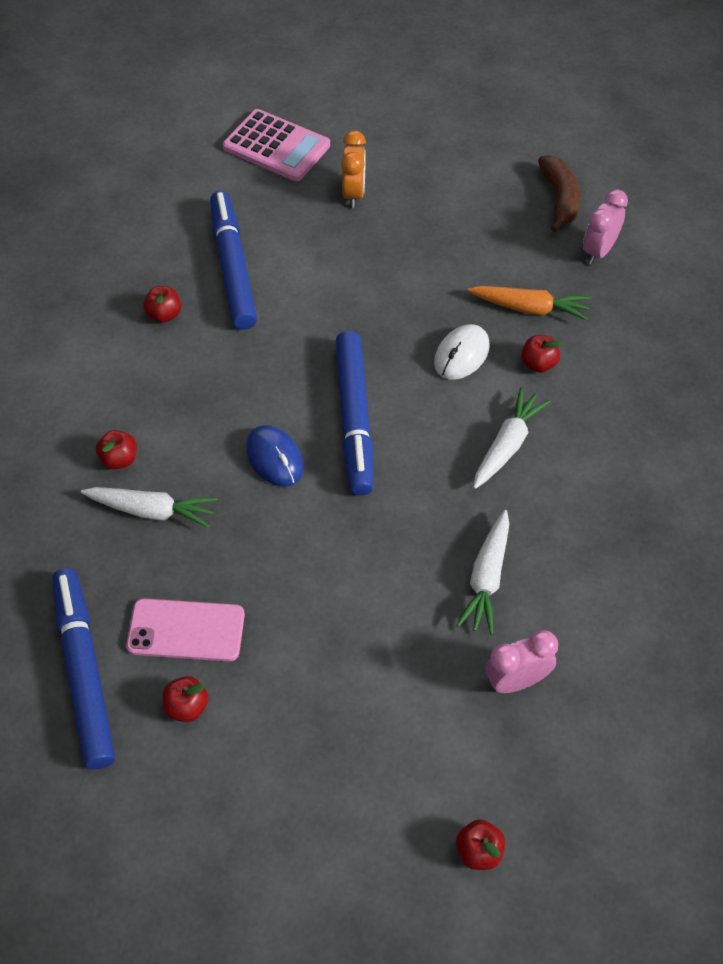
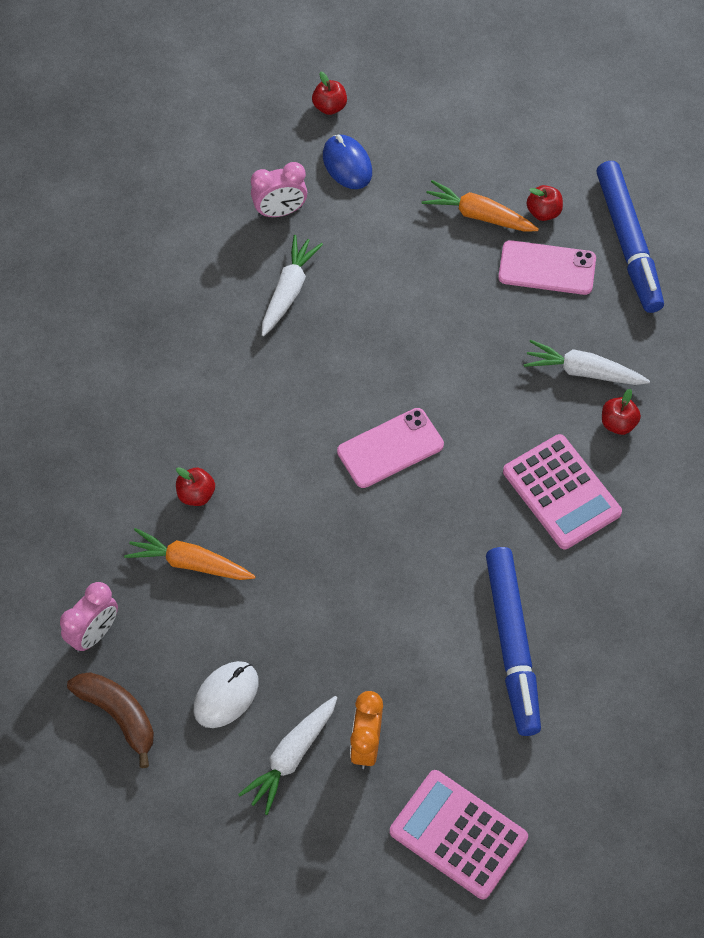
camera: 175 degrees left, 5 degrees up
(164, 314) = (586, 586): red apple -> none
(182, 391) = (561, 492): none -> pink calculator
(268, 695) = (479, 215): none -> orange carrot
(274, 458) = (469, 413): blue mouse -> blue mouse (347, 164)
(354, 419) = (390, 448): blue marker -> pink phone
(461, 355) = (273, 511): white mouse -> white mouse (226, 695)
(507, 445) = (246, 409): white carrot -> white carrot (292, 756)
(559, 199) = (119, 715): brown banana -> brown banana turned 135 degrees clockwise

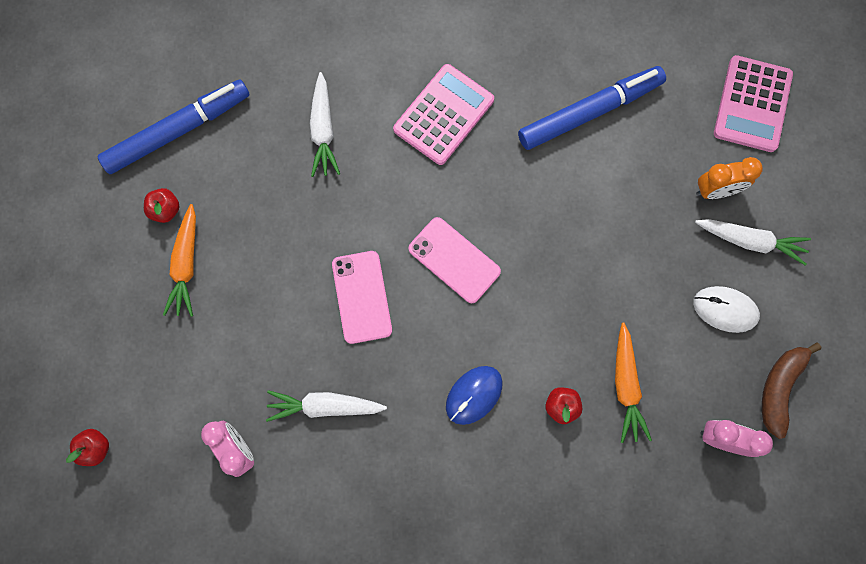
camera: 110 degrees left, 15 degrees up
(347, 164) = (162, 405): blue mouse -> blue mouse (474, 395)
(547, 268) = (226, 189): pink phone -> pink phone (362, 297)
(618, 423) = (364, 90): red apple -> none

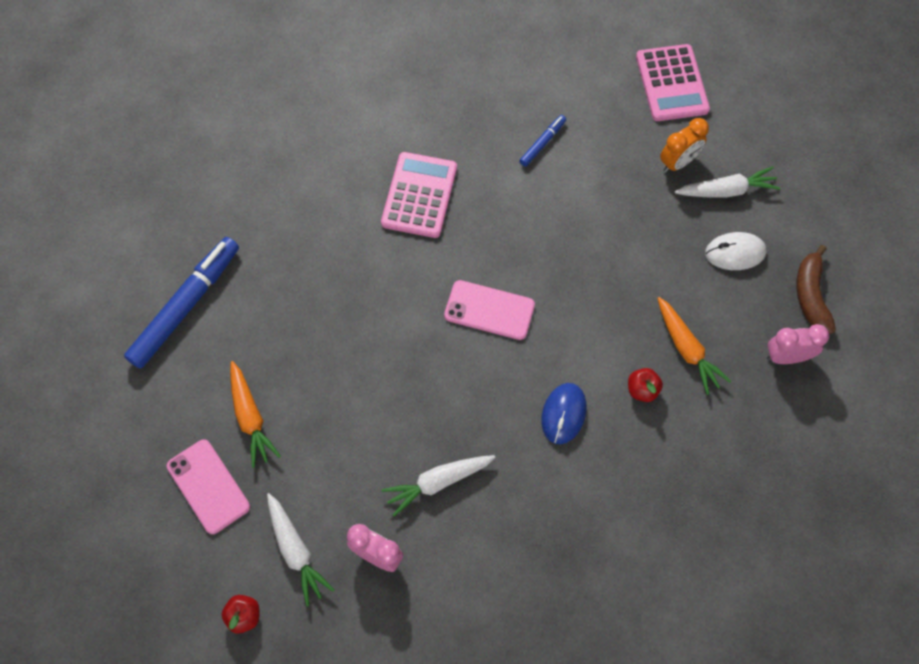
camera: 25 degrees left, 10 degrees down
(166, 210) = (208, 378): red apple -> none
(323, 130) = (319, 251): white carrot -> white carrot (295, 550)
(362, 297) = (424, 375): pink phone -> pink phone (208, 486)
(589, 112) = (542, 143): blue marker -> blue marker, size x0.47

